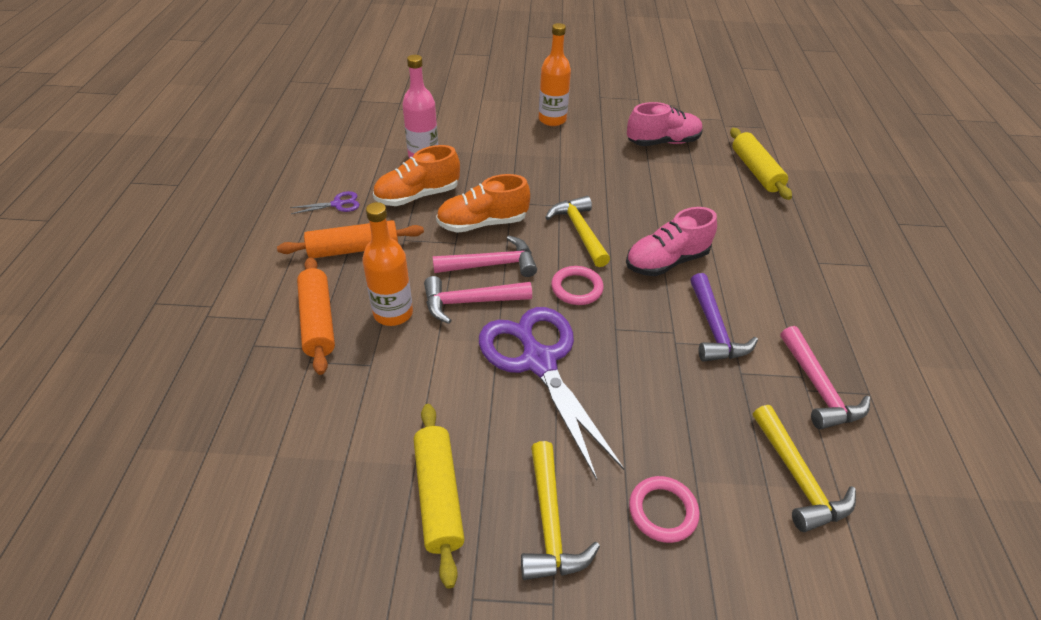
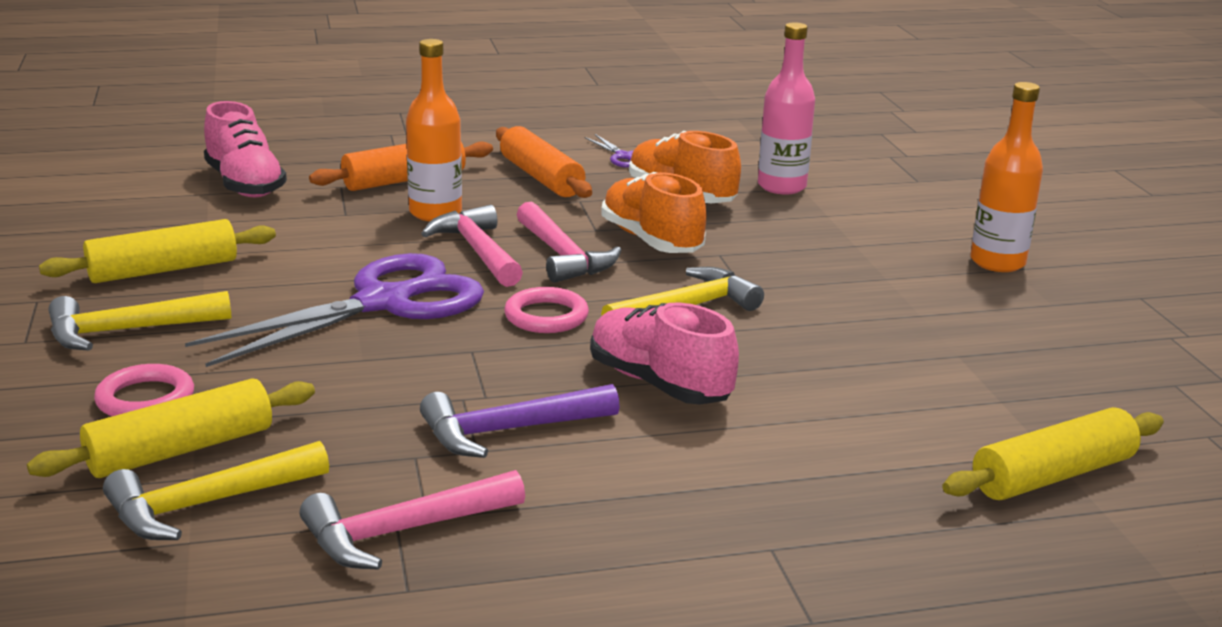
camera: 75 degrees right, 20 degrees down
(663, 142) = (1045, 367): pink shoe -> pink shoe (245, 184)
(733, 490) = (181, 450): none -> yellow rolling pin

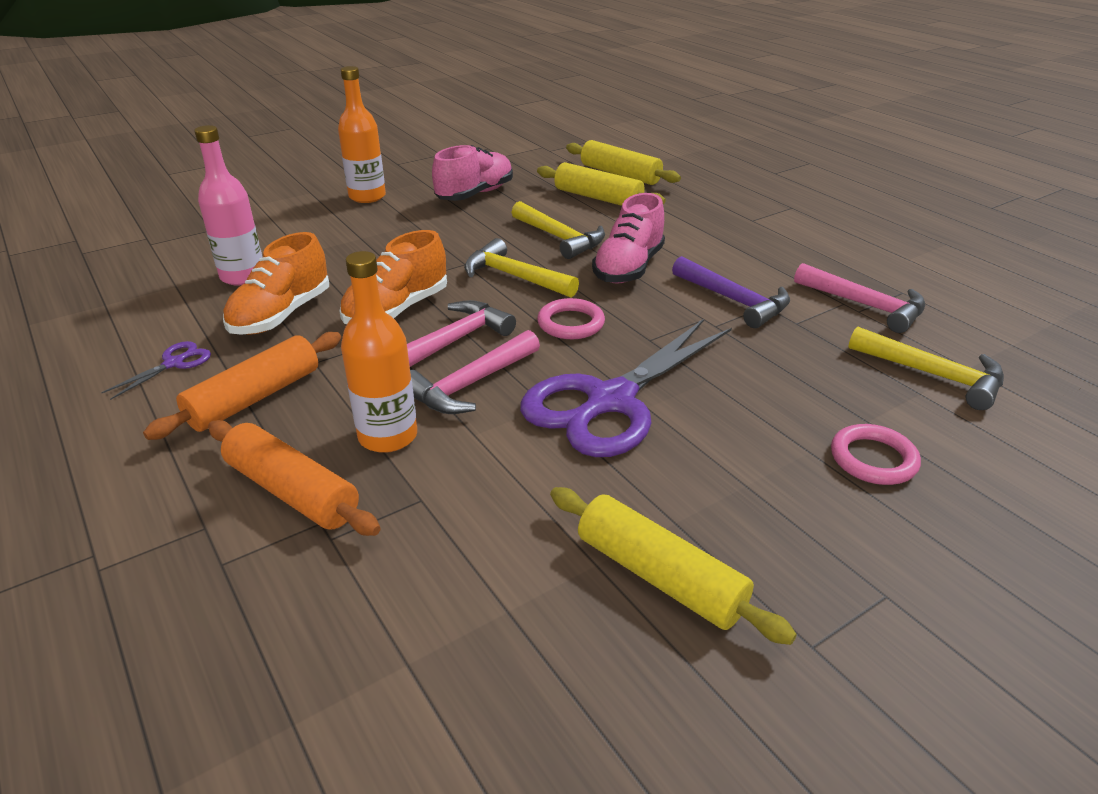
camera: 110 degrees left, 10 degrees up
(127, 331) = (797, 530): yellow hammer -> yellow hammer (560, 238)
(181, 450) = (903, 411): yellow rolling pin -> yellow rolling pin (598, 198)
(245, 184) = (359, 637): pink shoe -> pink shoe (475, 194)
(383, 303) = (611, 401): purple scissors -> purple scissors turned 75 degrees counterclockwise

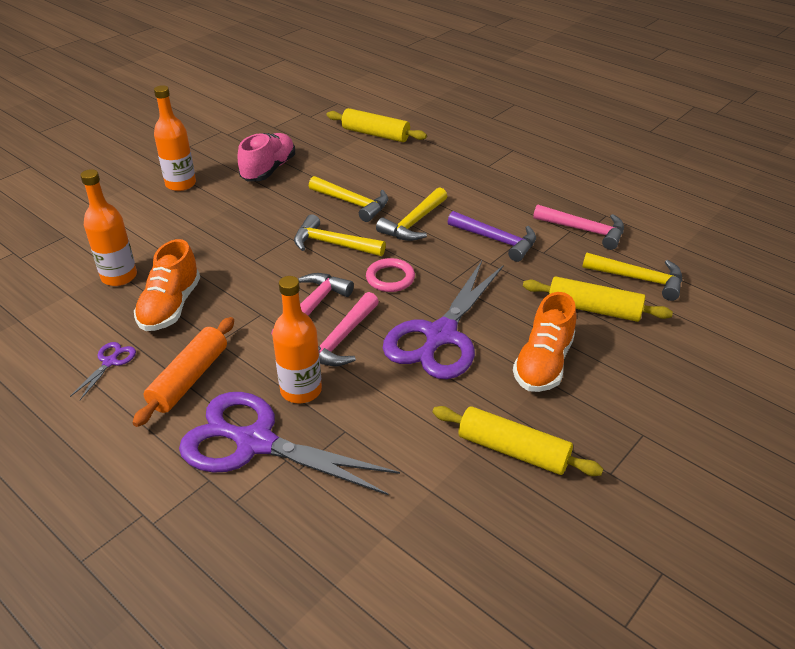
camera: 15 degrees left, 5 degrees up
(243, 276) = (119, 276): pink bottle -> orange bottle
(292, 491) = (255, 443): orange rolling pin -> purple scissors
(397, 310) = (257, 287): orange shoe -> orange shoe (543, 363)
(598, 198) = (367, 160): yellow rolling pin -> yellow rolling pin (593, 309)
(628, 268) = (413, 223): pink shoe -> yellow hammer
(873, 459) = (616, 347): pink ring -> none

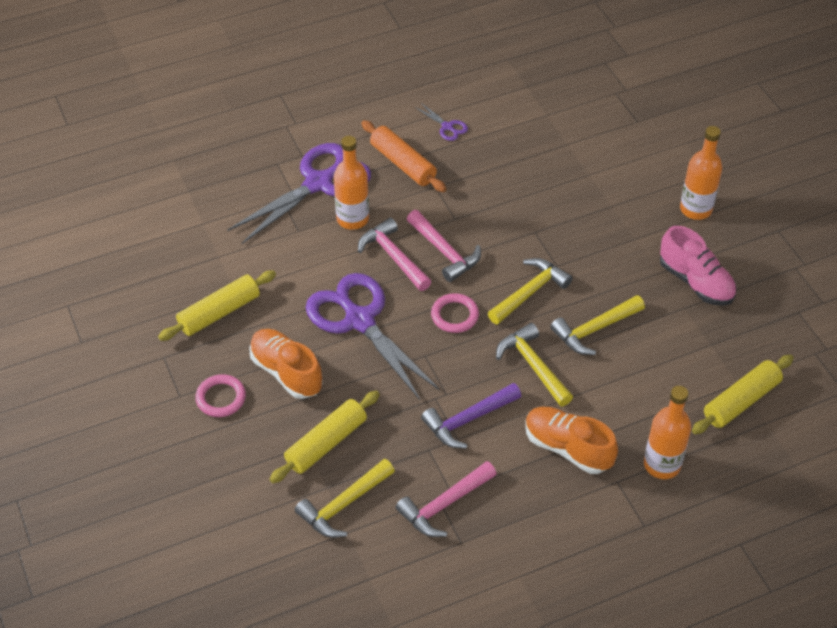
camera: 115 degrees right, 10 degrees up
(119, 276) = (555, 145): orange bottle -> orange bottle (662, 464)
(170, 307) = (495, 168): orange shoe -> orange shoe (567, 448)
(615, 399) = (221, 398): none -> pink ring

